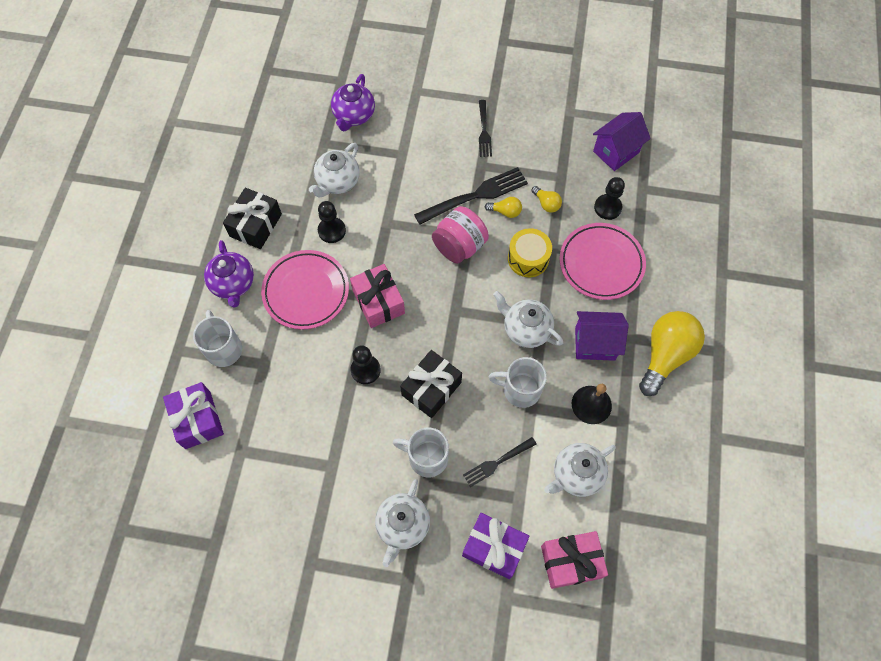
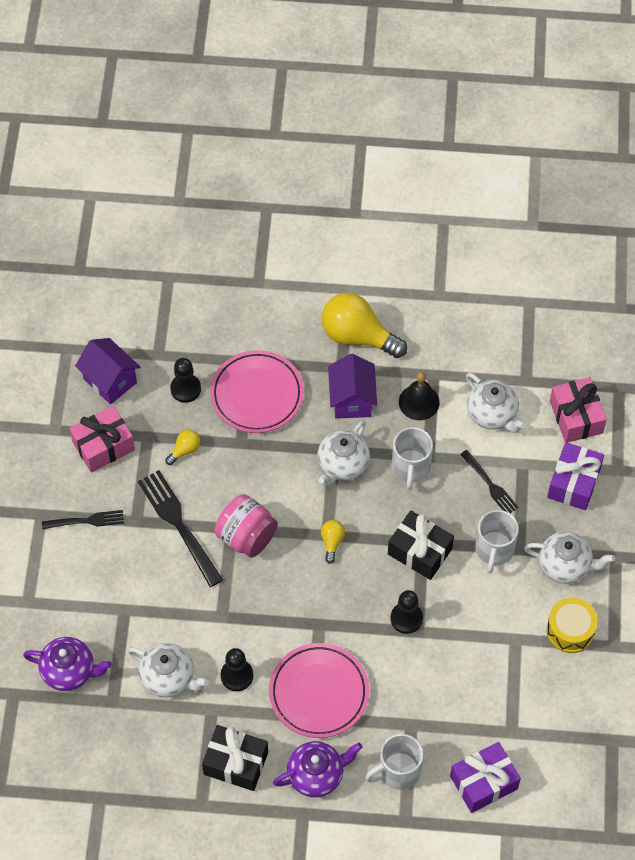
camera: 95 degrees left, 5 degrees down
(378, 302) = (324, 614): pink gift -> pink gift (103, 446)
(505, 211) = (198, 492): yellow light bulb -> yellow light bulb (332, 542)
(528, 258) = (257, 466): yellow drum -> yellow drum (570, 630)

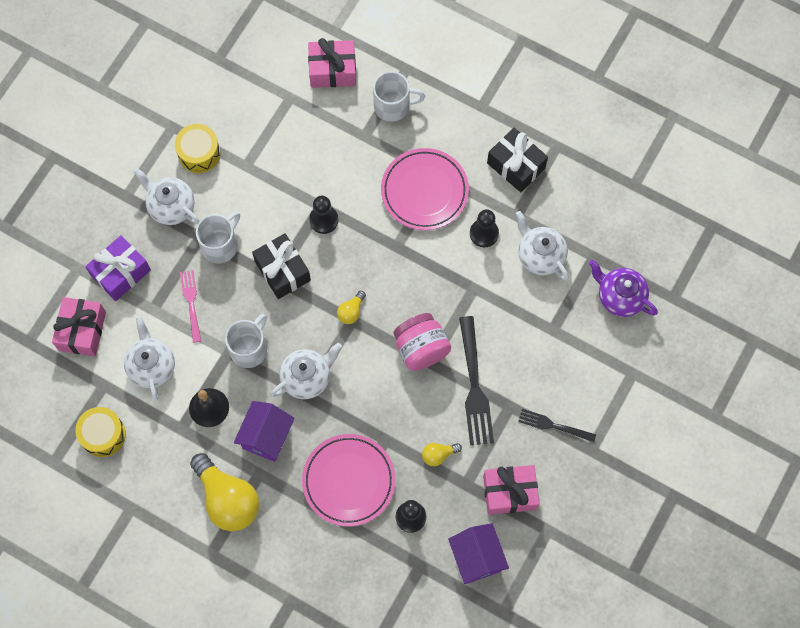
camera: 155 degrees left, 10 degrees up
(317, 775) = (457, 130): purple teapot -> none
(483, 782) = (332, 70): purple gift -> pink gift
(490, 484) = (191, 303): black fork -> pink fork
(500, 340) = (103, 435): none -> yellow drum

